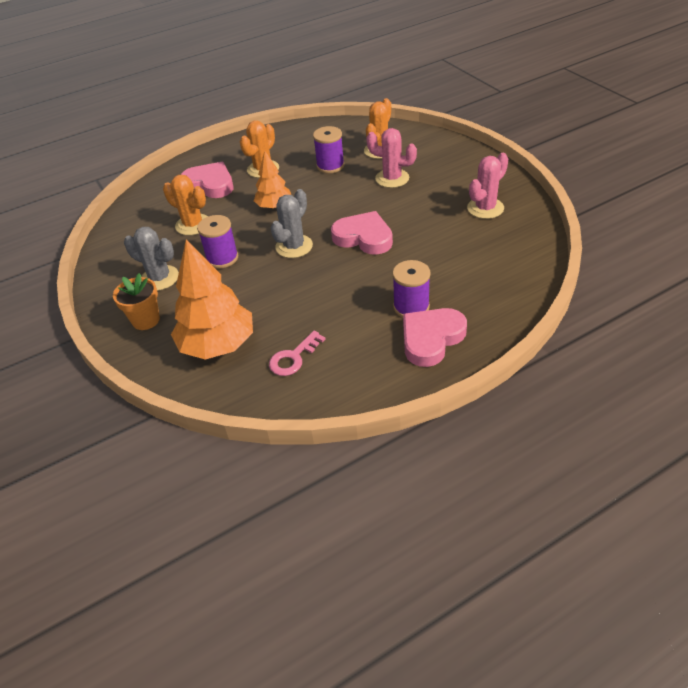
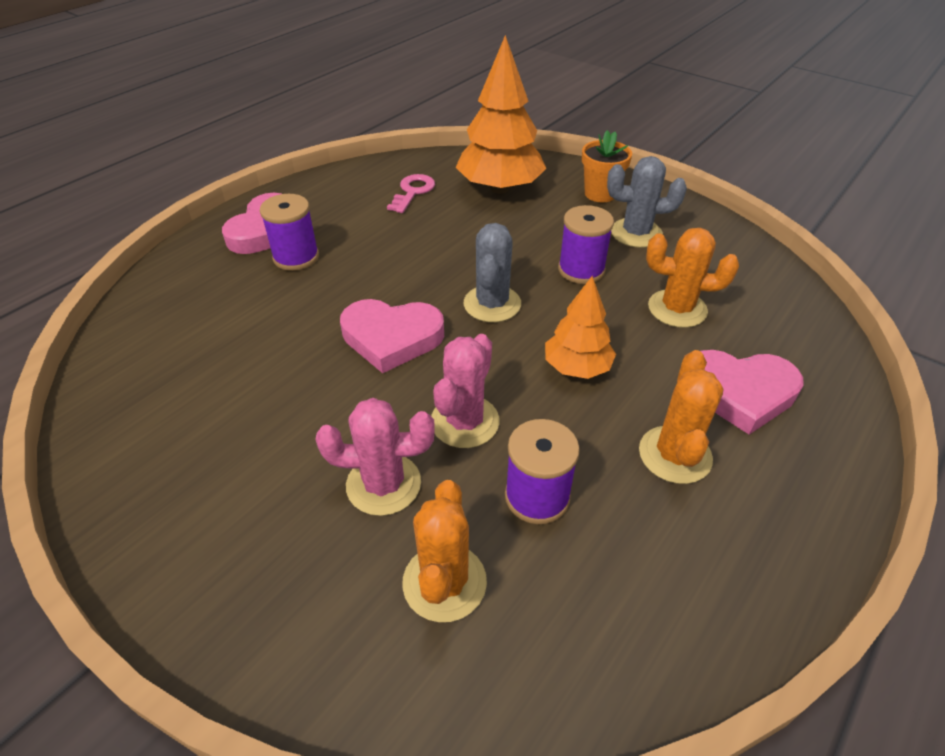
camera: 155 degrees right, 0 degrees up
(485, 208) = (182, 439): pink cactus -> pink cactus (465, 422)

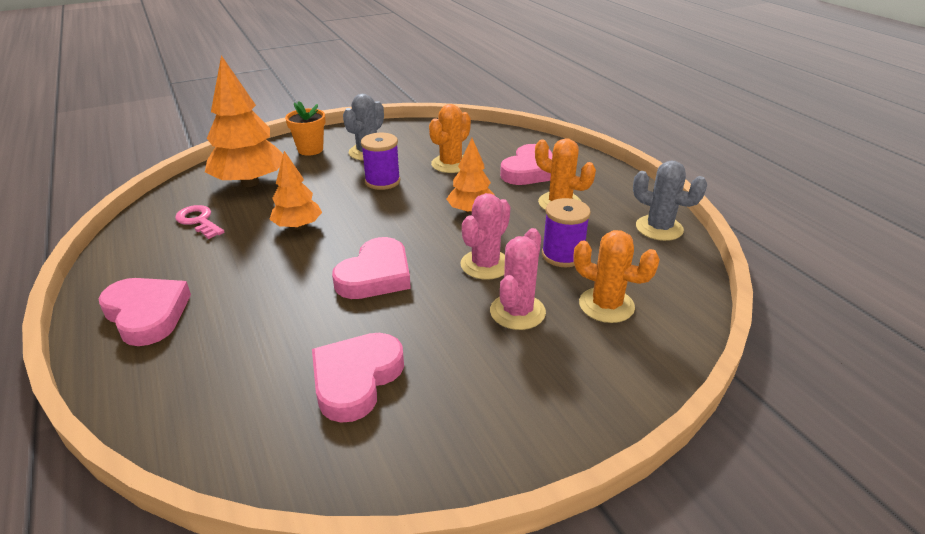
camera: 65 degrees left, 10 degrees down
(222, 389) = (356, 379): none -> pink heart
(296, 257) = (214, 303): purple spool -> none
(445, 250) = (298, 226): none -> orange tree
(465, 422) = (485, 265): pink cactus -> pink cactus turned 75 degrees clockwise
(492, 304) = (382, 223): grey cactus -> grey cactus (659, 228)

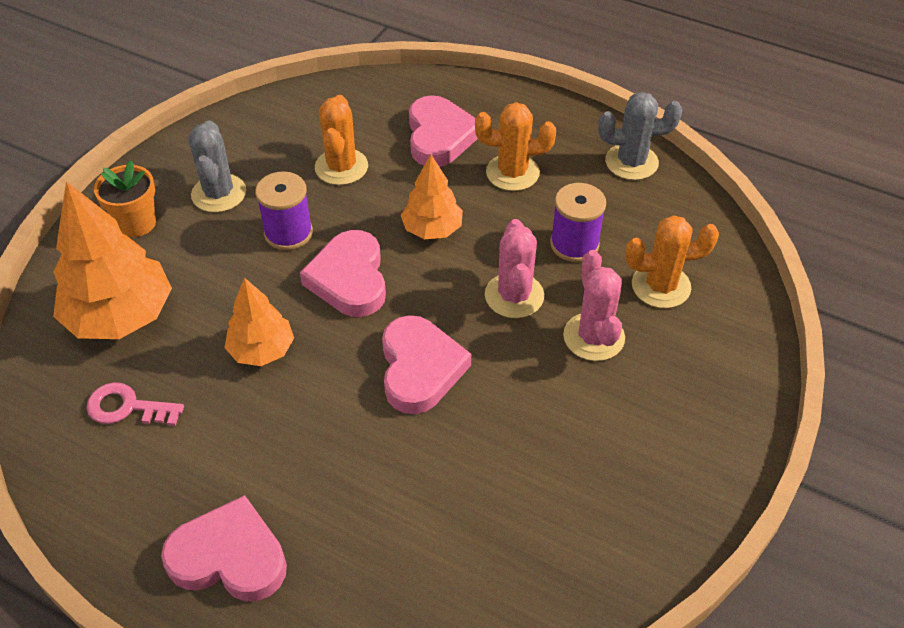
camera: 35 degrees left, 15 degrees up
(356, 379) = (524, 494): pink heart -> pink heart (349, 279)

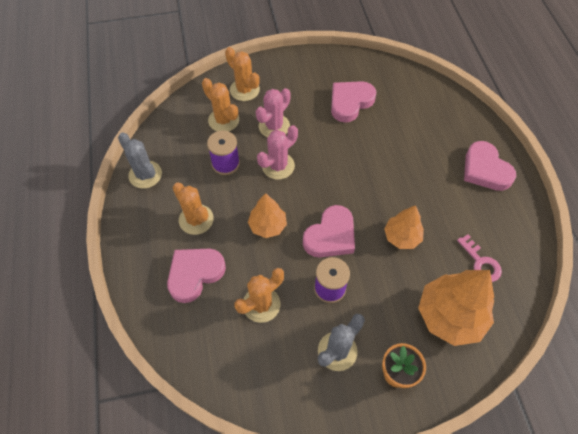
camera: 130 degrees left, 10 degrees up
(420, 368) = (349, 172): pink heart -> pink heart (350, 102)
(707, 347) = (244, 90): none -> orange cactus

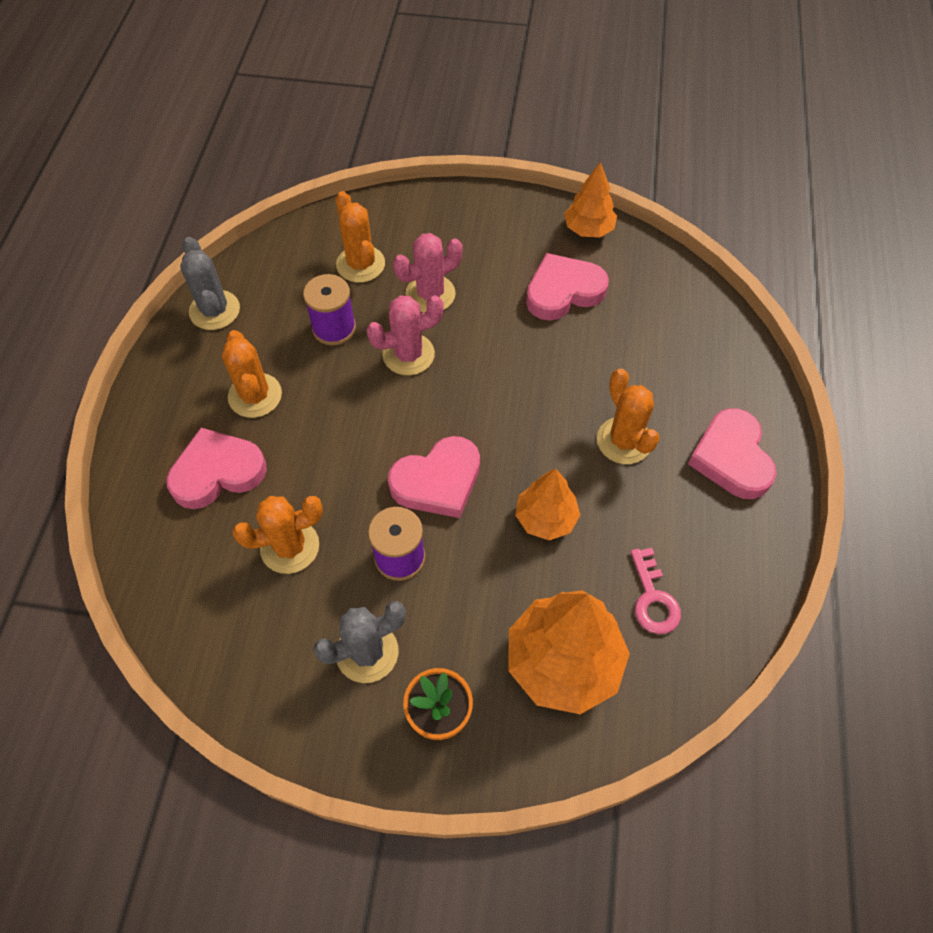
camera: 20 degrees right, 0 degrees up
(244, 90) = (412, 228): orange cactus -> orange cactus (624, 441)
(267, 226) = (352, 437): orange tree -> orange tree (588, 229)

